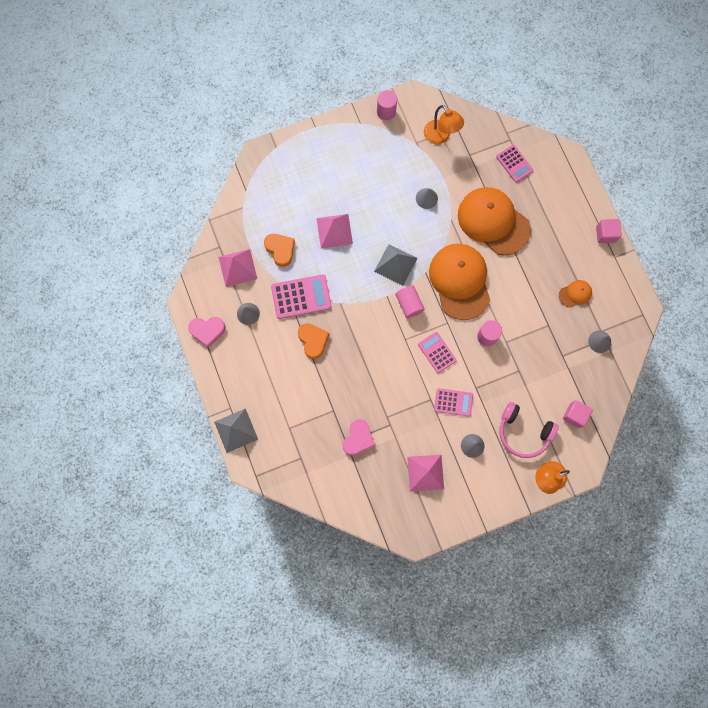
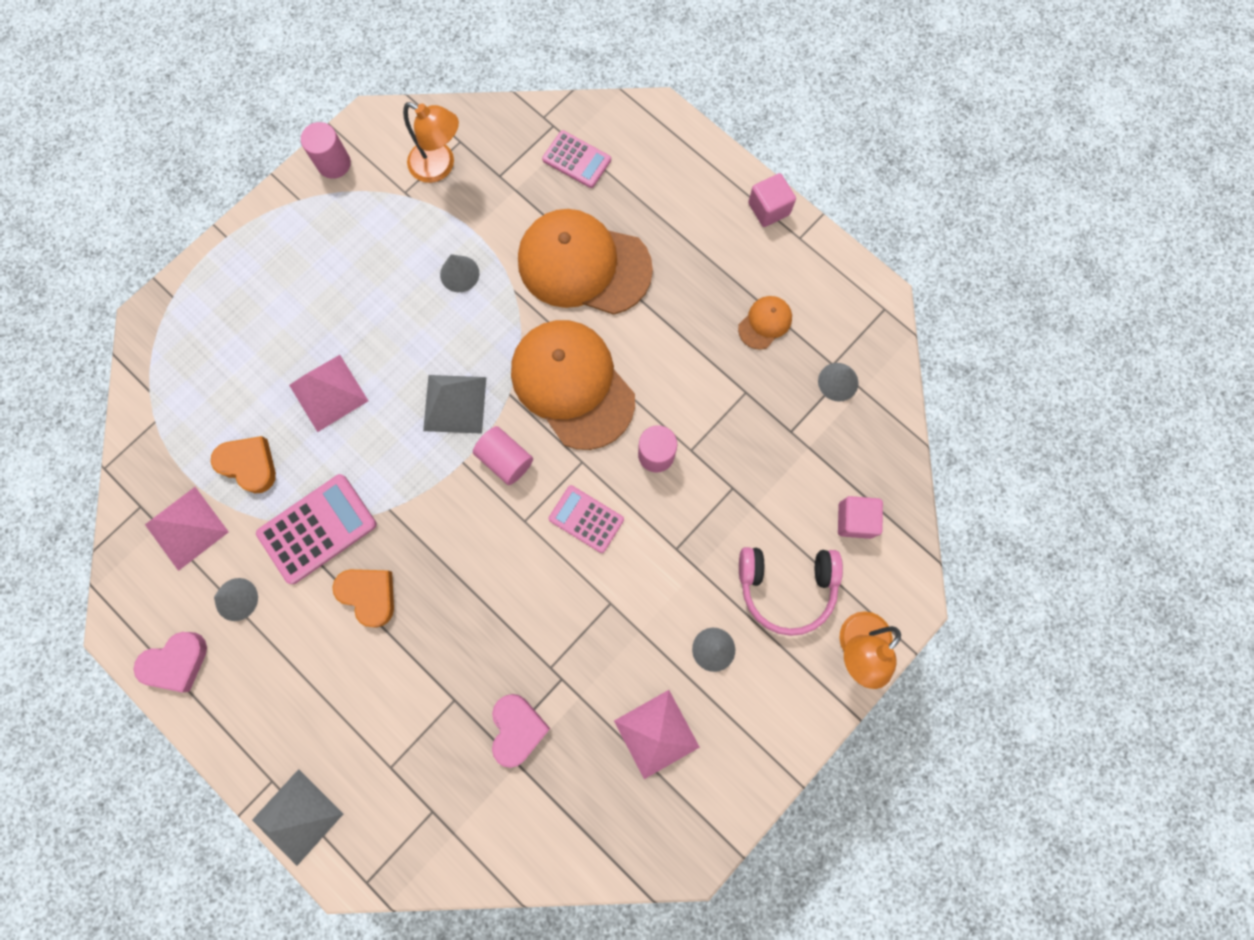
camera: 25 degrees left, 0 degrees up
(453, 402) = (650, 590): pink calculator -> none

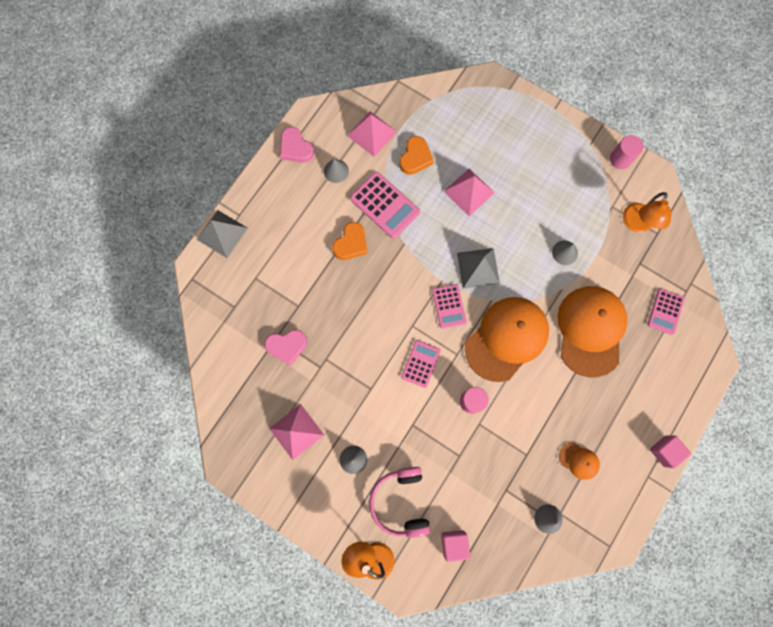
camera: 80 degrees right, 0 degrees up
(505, 459) = (449, 306): pink cylinder -> pink calculator

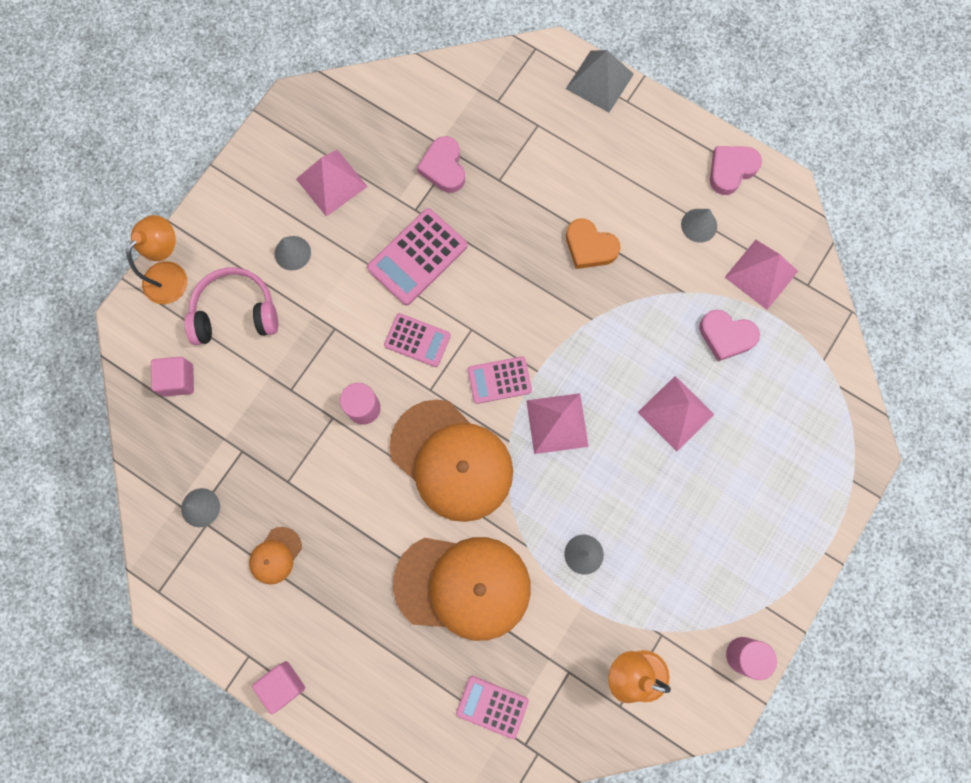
camera: 90 degrees right, 0 degrees up
(384, 205) = (649, 292): pink calculator -> pink calculator (417, 257)
(415, 158) = (726, 336): orange heart -> pink heart
(478, 268) = (557, 423): grey pyramid -> pink pyramid

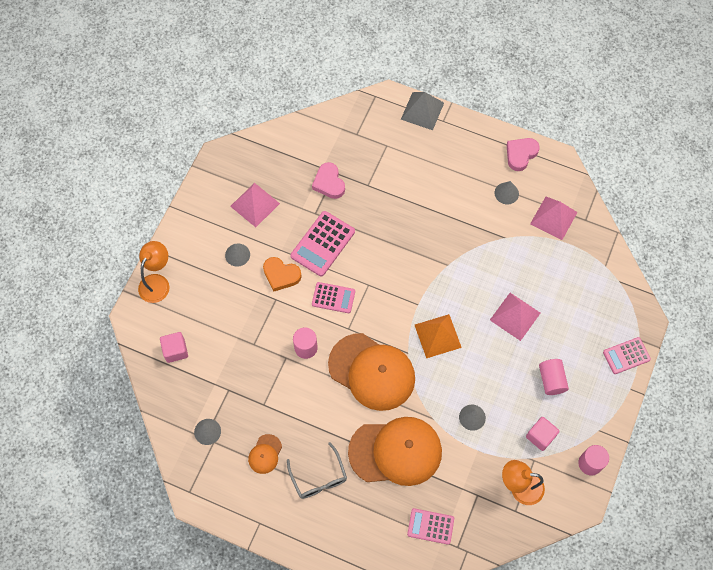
camera: 10 degrees left, 10 degrees down
(235, 313) = (206, 300): pink headphones -> none
(283, 684) = (287, 537): pink cube -> pink cube (540, 436)
(345, 604) = (318, 477): none -> grey glasses
(499, 380) = (393, 314): pink calculator -> pink calculator (626, 355)
(557, 423) = (438, 336): pink pyramid -> orange pyramid
(590, 247) = (437, 219): orange heart -> orange heart (281, 275)
(710, 519) = (551, 380): none -> pink cylinder
(726, 336) = (538, 261): pink heart -> none

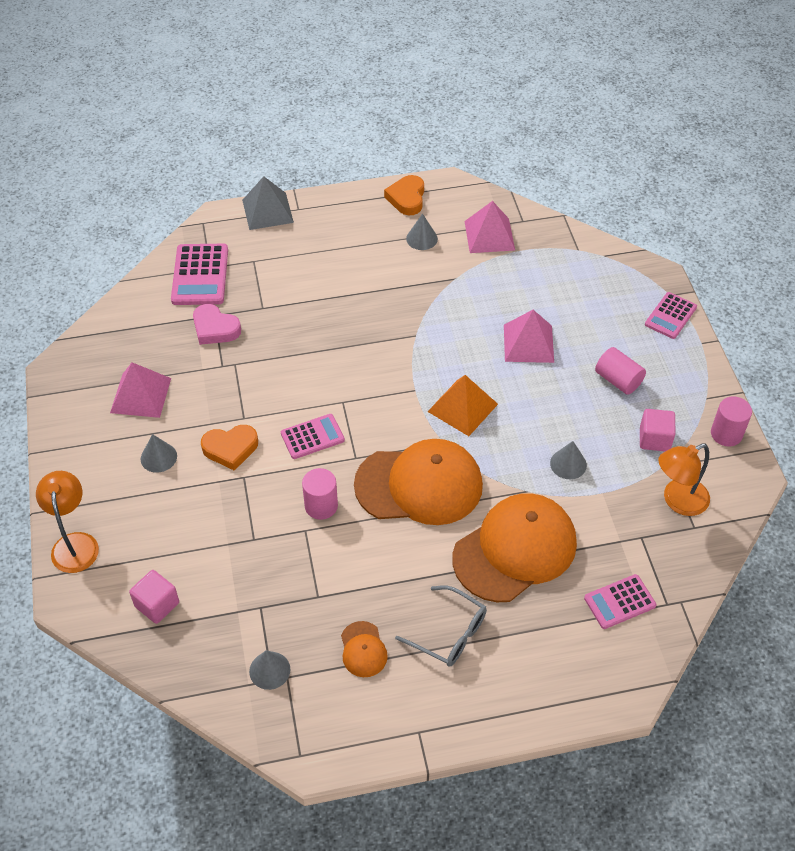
camera: 35 degrees left, 15 degrees down
(322, 244) = (256, 390): pink calculator -> pink calculator (200, 275)
(520, 154) = (407, 198): pink heart -> orange heart

